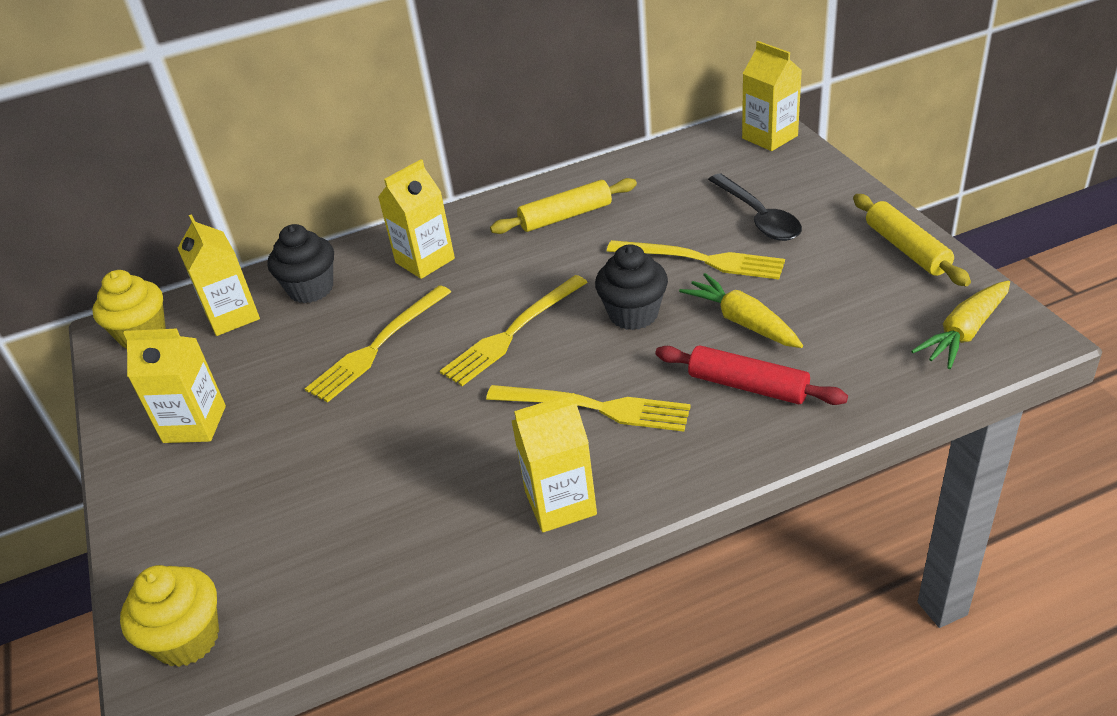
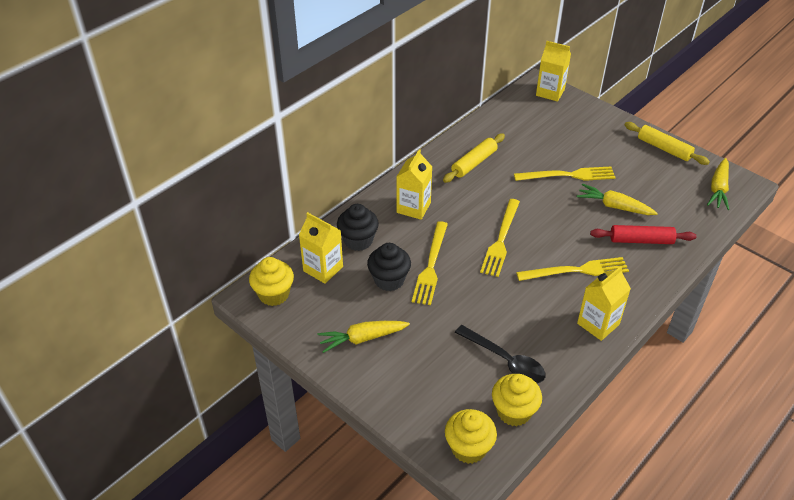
camera: 30 degrees left, 5 degrees up
(194, 424) = (362, 338): yellow carton -> yellow carrot
(304, 604) = (514, 412): none -> yellow cupcake
(633, 314) = (556, 214): black cupcake -> black cupcake (389, 280)
(758, 217) = (579, 144): black spoon -> black spoon (505, 361)

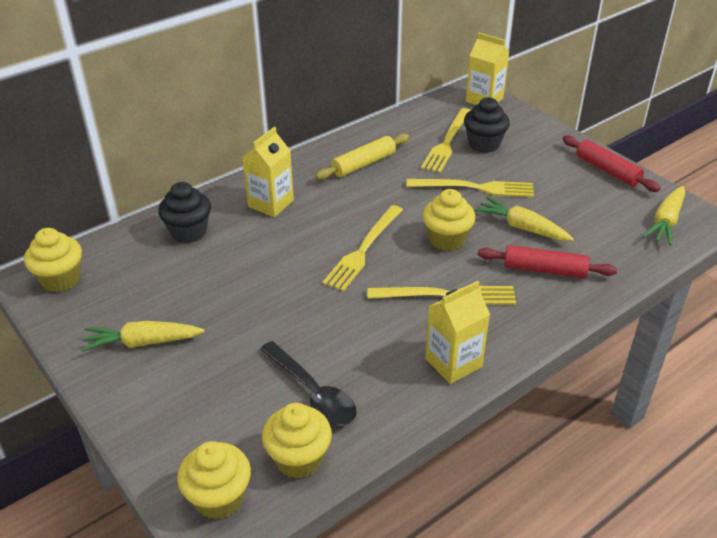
camera: 10 degrees right, 5 degrees down
(323, 269) = (132, 258): yellow carton -> none
(389, 280) = (206, 279): black cupcake -> black cupcake (484, 144)
(431, 265) = (264, 269): yellow fork -> yellow fork (447, 142)
(561, 223) = (446, 239): none -> yellow cupcake
(664, 148) = (607, 170): yellow rolling pin -> red rolling pin

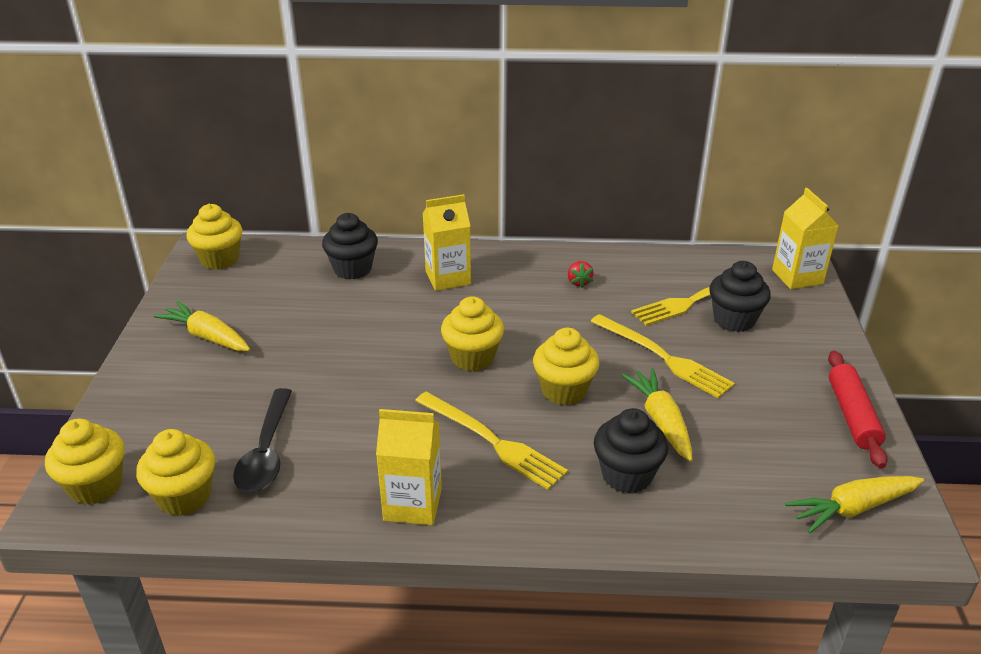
camera: 40 degrees right, 5 degrees down
(363, 164) = (579, 282): yellow rolling pin -> red strawberry
(363, 250) = (472, 358): yellow fork -> yellow cupcake
(544, 270) = (627, 475): red rolling pin -> black cupcake

